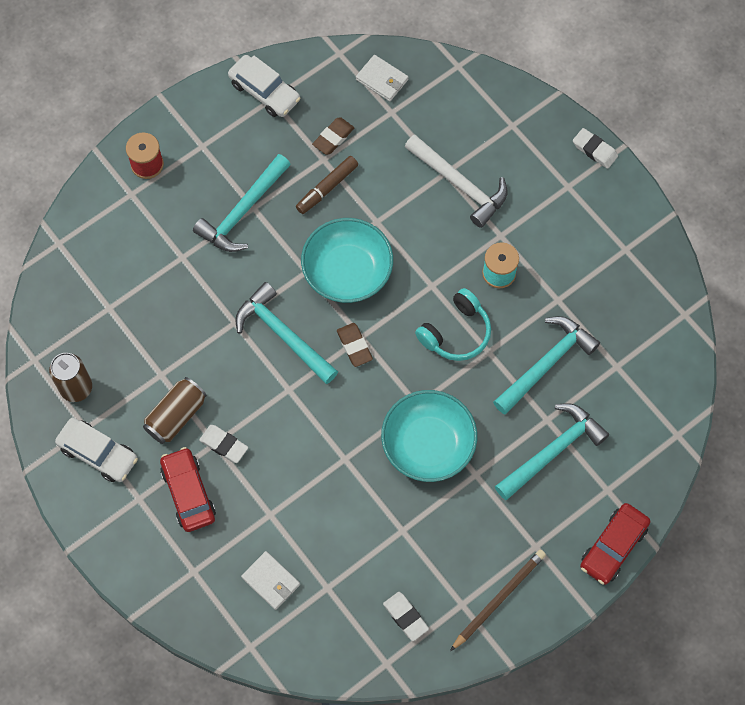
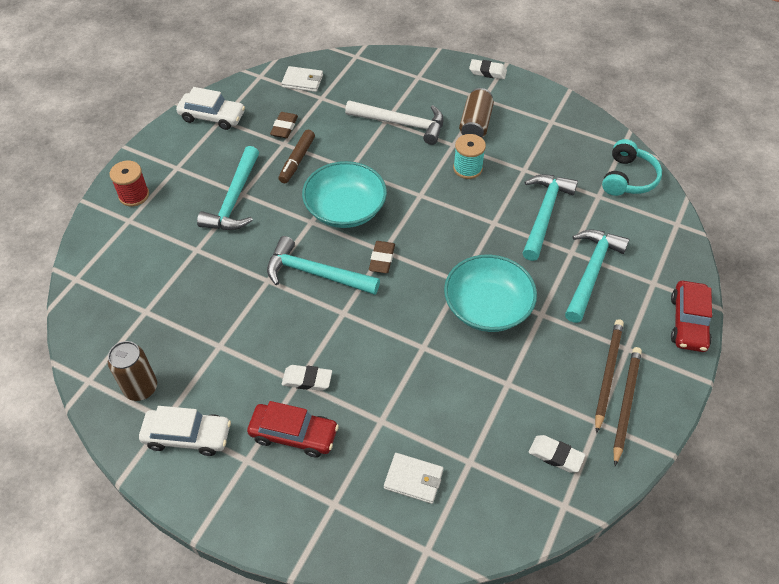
camera: 25 degrees left, 15 degrees down
(176, 416) = (250, 373): brown can -> brown can (475, 124)
(188, 493) = (293, 434): red car -> red car turned 150 degrees clockwise
(354, 346) = (382, 259): brown eraser -> brown eraser turned 60 degrees clockwise
(456, 333) = (459, 219): turquoise headphones -> turquoise headphones (628, 178)
(500, 563) = (607, 374): none -> brown pencil

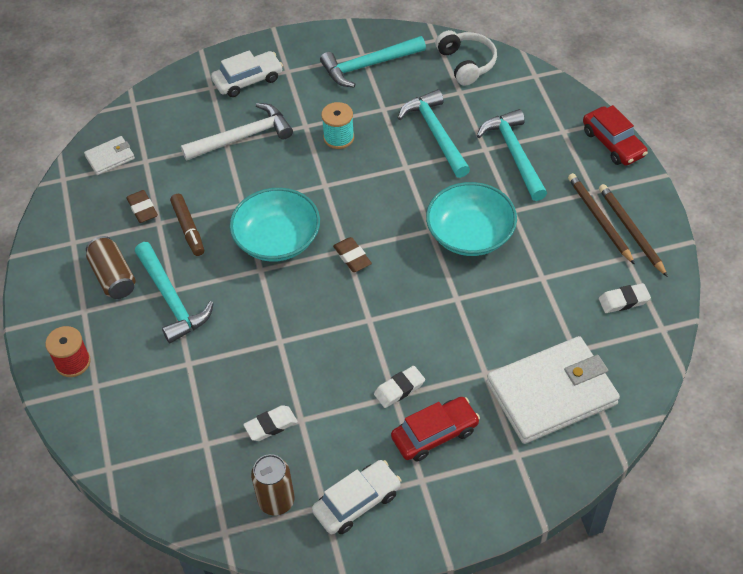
camera: 40 degrees left, 0 degrees up
(212, 117) = (62, 245): white car -> white car (248, 80)
(315, 273) = (312, 307): turquoise hammer -> turquoise hammer (368, 65)
(413, 479) = (551, 393): white wallet -> white wallet, size x2.21
(475, 124) = (305, 97): brown can -> brown can (113, 277)
(487, 72) = (266, 45): white eraser -> white eraser (271, 425)
(628, 178) = (466, 63): turquoise headphones -> white headphones

